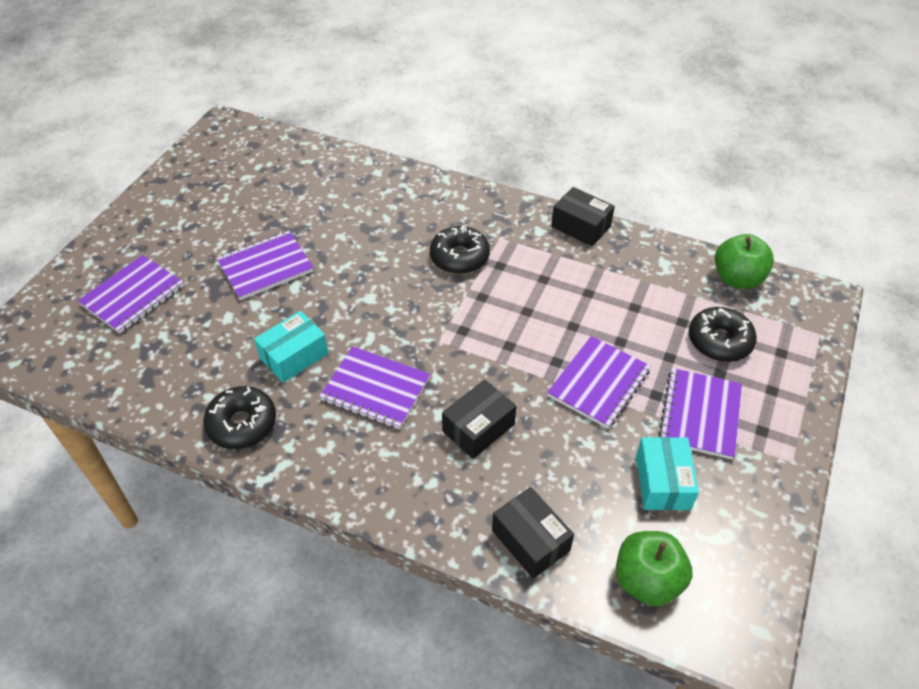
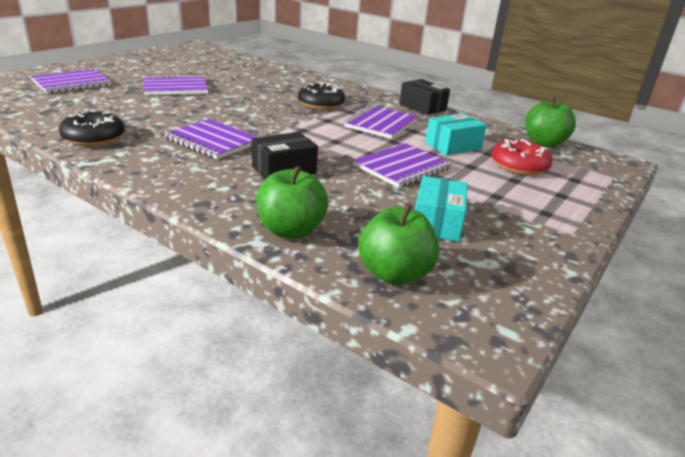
camera: 10 degrees right, 20 degrees down
(294, 356) = (162, 120): turquoise box -> turquoise box (453, 146)
(530, 540) = (291, 231): black box -> green apple
(700, 414) = (488, 195): purple notebook -> purple notebook (381, 124)
(719, 341) = (519, 166): black donut -> red donut

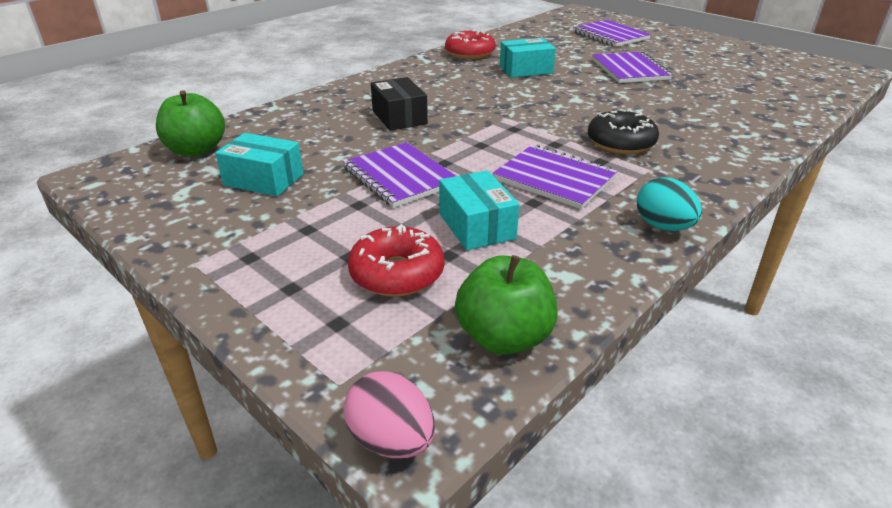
camera: 100 degrees right, 5 degrees up
(94, 138) = (470, 53): black donut -> red donut
(162, 118) = (526, 70): none -> turquoise box
(212, 141) = (469, 89): purple notebook -> none
(291, 231) = (283, 118): green apple -> none
(422, 107) = (663, 226): black box -> turquoise egg
(627, 165) = (391, 440): none -> pink egg

